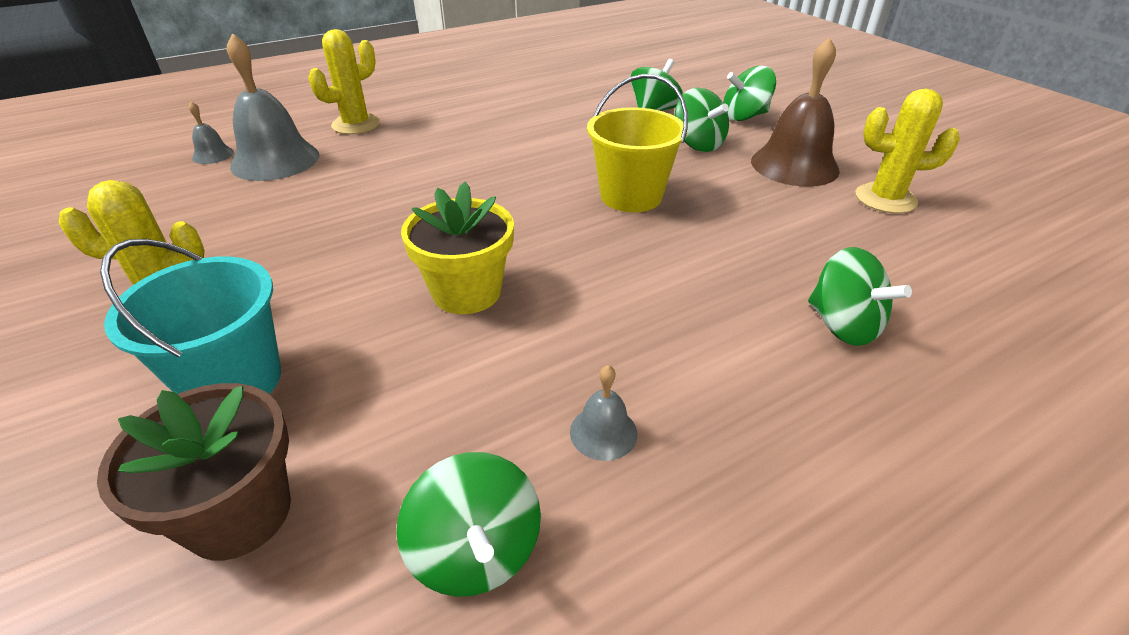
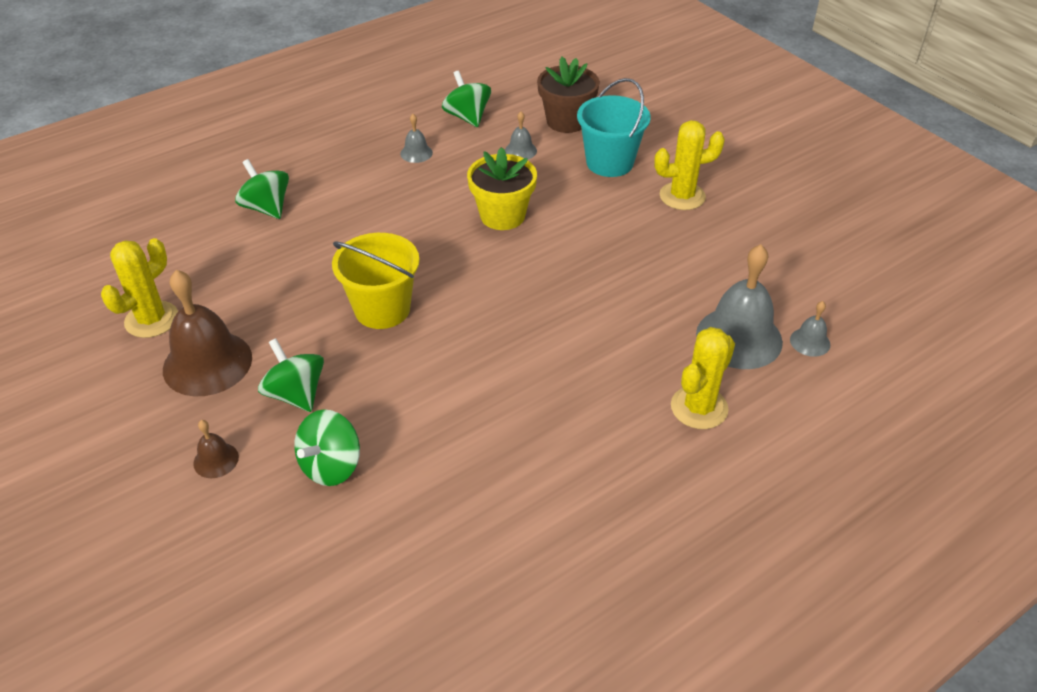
camera: 175 degrees right, 5 degrees up
(387, 424) = (520, 150): none -> grey bell
(744, 116) = (216, 460): green spinning top -> brown bell
(885, 199) = (151, 320): yellow cactus -> yellow cactus turned 60 degrees counterclockwise

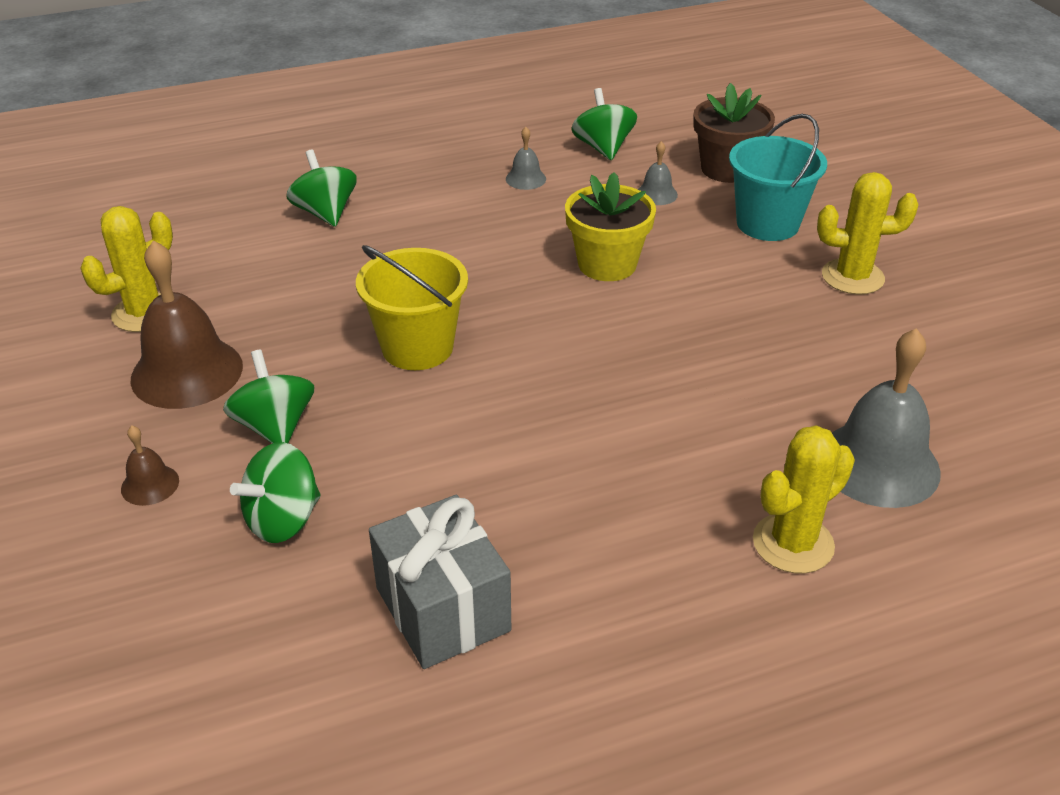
camera: 15 degrees right, 5 degrees down
(474, 507) = (443, 609): none -> grey gift
(810, 342) = (980, 488): grey bell -> none

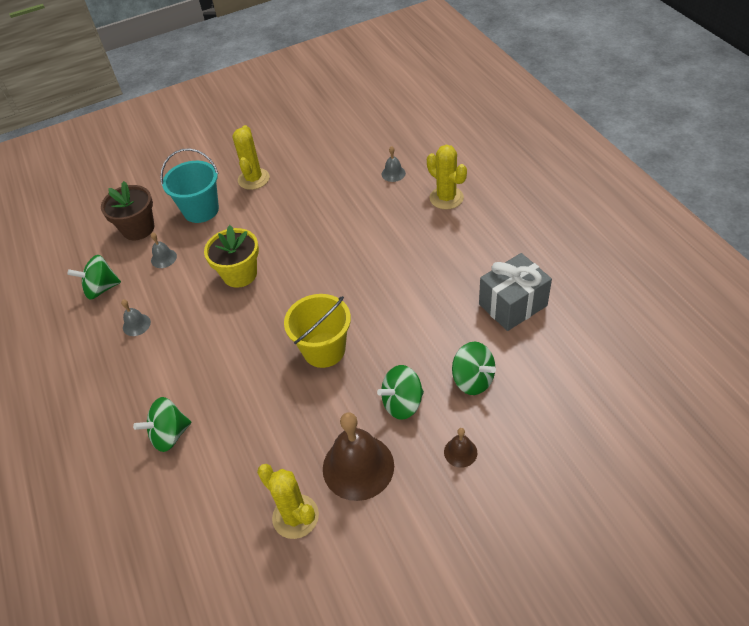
camera: 90 degrees left, 10 degrees up
(878, 464) = (393, 173): grey bell -> grey bell, size x0.46

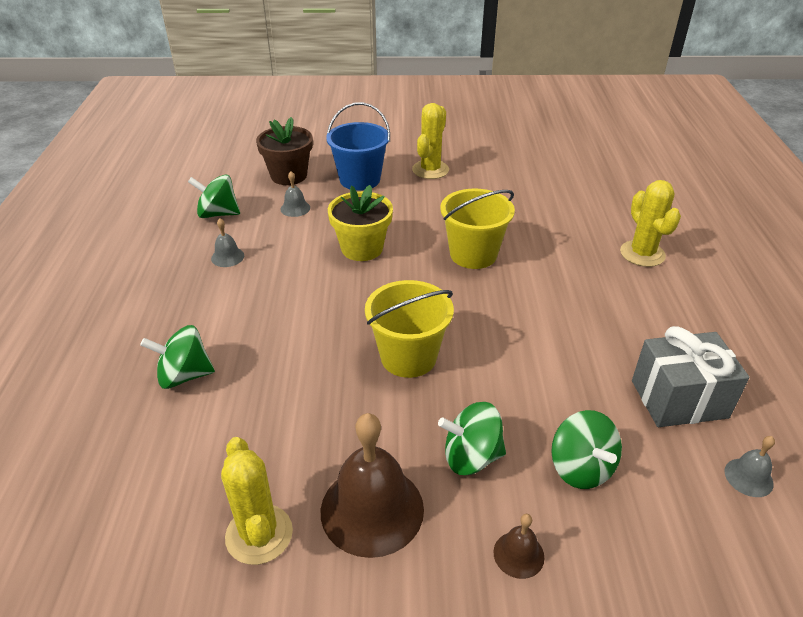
camera: 20 degrees right, 10 degrees down
(201, 210) = (360, 180): turquoise bucket -> blue bucket
(327, 246) = (473, 254): none -> yellow bucket
(393, 173) = (588, 211): grey bell -> grey bell (748, 477)

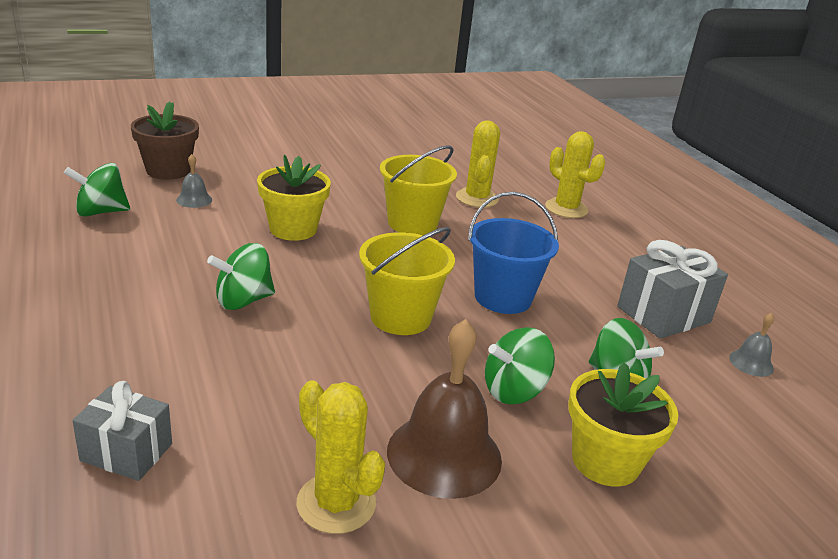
camera: 25 degrees left, 10 degrees down
(132, 447) = (126, 452): none -> grey gift
(184, 375) = (152, 371): green spinning top -> green spinning top (243, 300)
(227, 257) = (138, 251): grey bell -> none
(360, 180) = (253, 169): blue bucket -> blue bucket (503, 297)
(430, 170) = (325, 156): yellow cactus -> yellow cactus (477, 198)
(518, 554) = (605, 461): brown bell -> yellow flower pot

